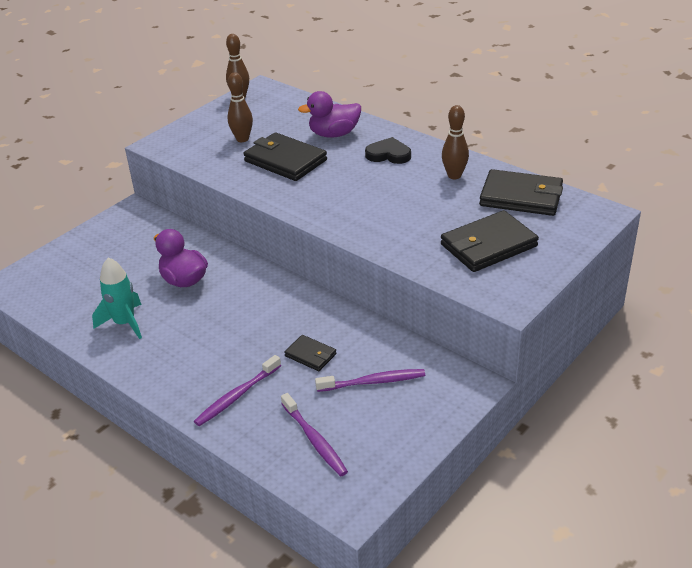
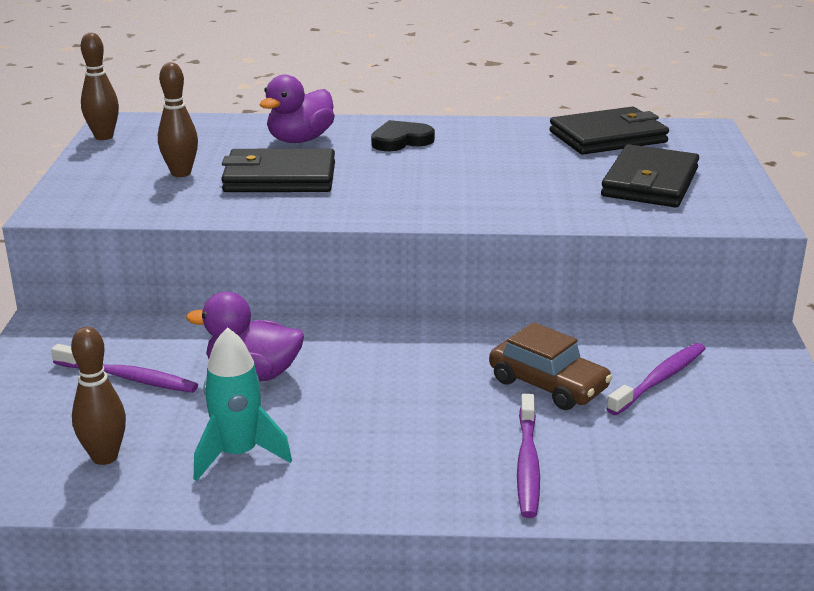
camera: 40 degrees left, 10 degrees down
(310, 355) = (548, 384): black wallet -> brown car
(314, 439) = (690, 463): purple toothbrush -> purple toothbrush (127, 377)
(454, 175) = (508, 139): brown bowling pin -> brown bowling pin (104, 457)

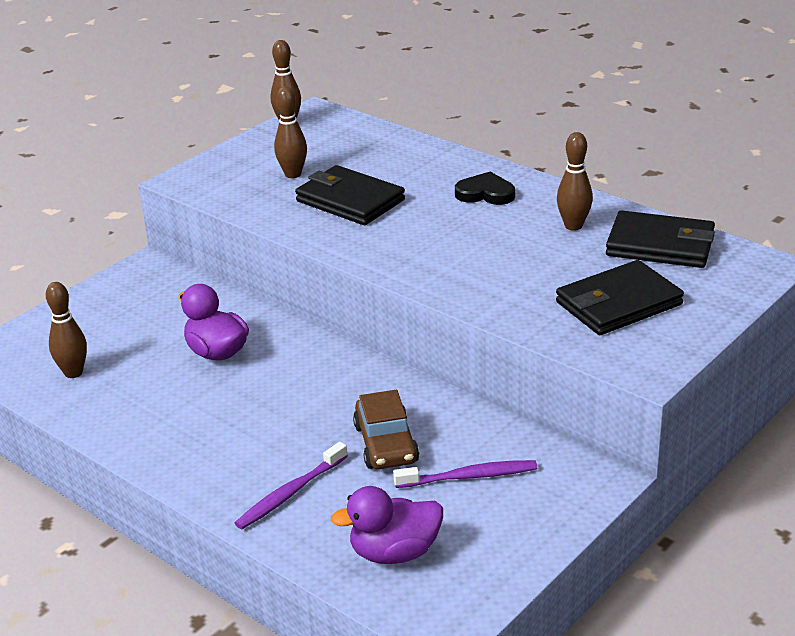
camera: 40 degrees right, 5 degrees up
(127, 377) = (146, 323): purple toothbrush -> none
(238, 454) = (140, 404): turquoise rocket -> none
(300, 140) = (413, 169): purple duck -> purple duck (394, 552)
(517, 143) = (573, 226): none -> brown bowling pin

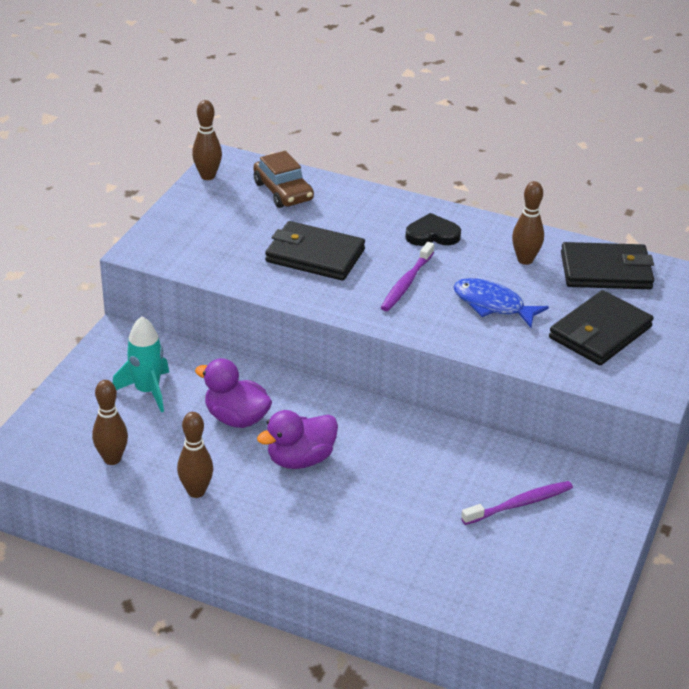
camera: 20 degrees left, 5 degrees up
(145, 317) = (147, 391): none -> turquoise rocket
(291, 493) = (378, 544): purple toothbrush -> purple toothbrush (407, 283)
(293, 174) = (245, 233): brown bowling pin -> brown bowling pin (196, 491)
(386, 444) = (435, 485): brown car -> brown car (283, 191)
(394, 552) = (493, 583): purple duck -> purple duck (300, 459)
(511, 264) = (492, 305): none -> blue fish

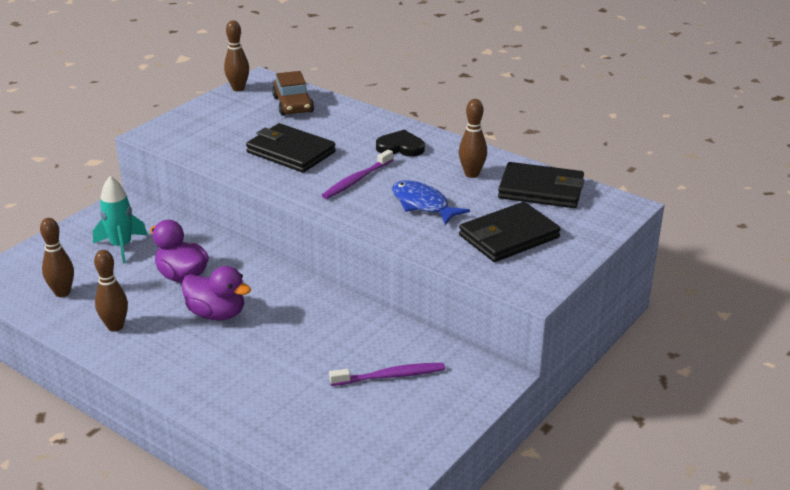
camera: 15 degrees right, 5 degrees down
(300, 459) = (217, 314): purple duck -> purple duck turned 135 degrees counterclockwise

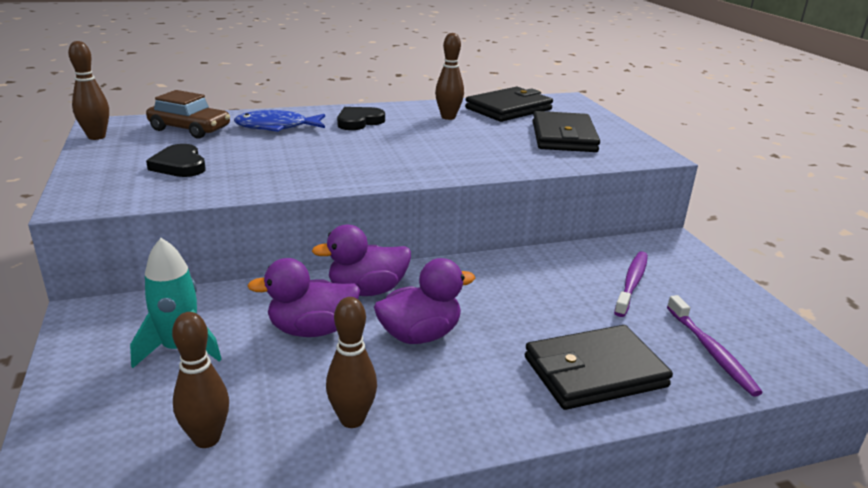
camera: 55 degrees left, 5 degrees down
(233, 132) = (180, 165): none -> black heart
(246, 273) = (367, 290): none -> purple duck
(290, 152) = (278, 157): black wallet -> black wallet (594, 372)
(357, 180) = (383, 151): purple toothbrush -> purple toothbrush (711, 351)
(423, 205) = (469, 144): blue fish -> blue fish (277, 127)

